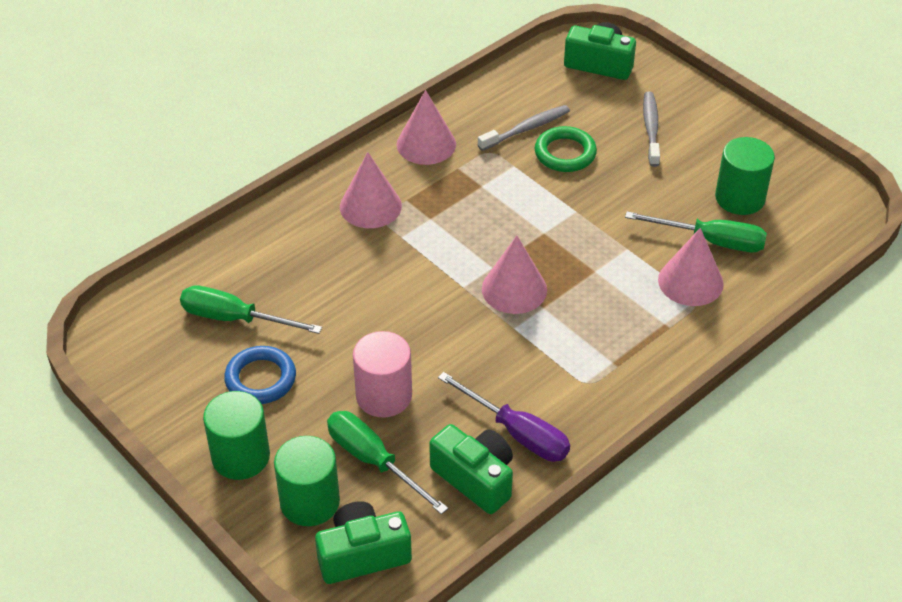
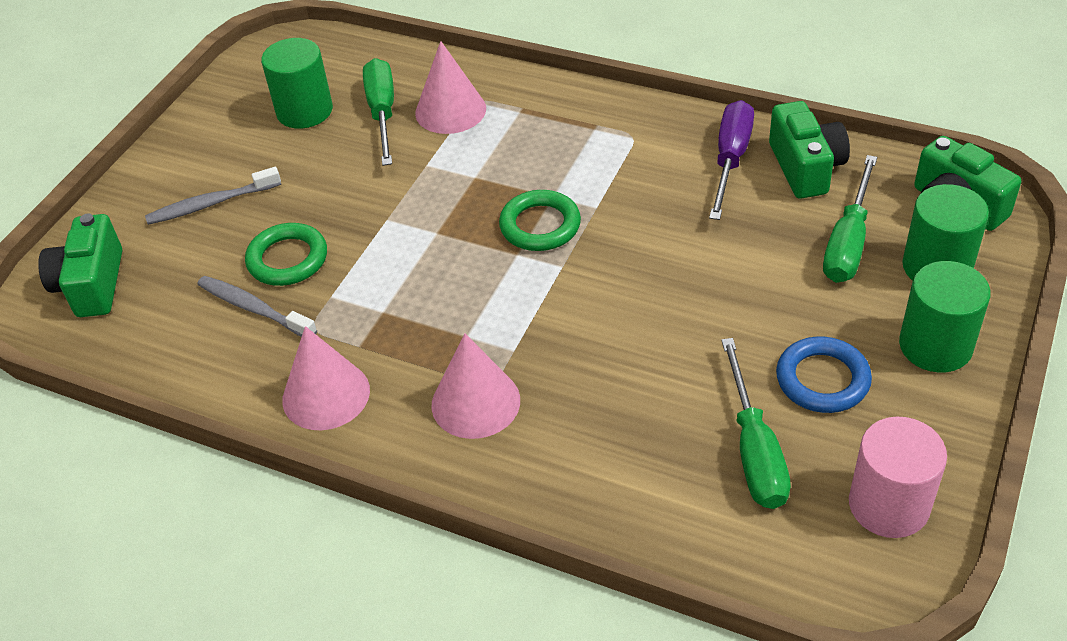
camera: 110 degrees left, 0 degrees up
(384, 396) = (762, 267): pink cylinder -> pink cylinder (888, 505)
(475, 478) = (806, 167): green camera -> green camera turned 150 degrees clockwise
(514, 289) = (540, 225): pink cone -> green ring

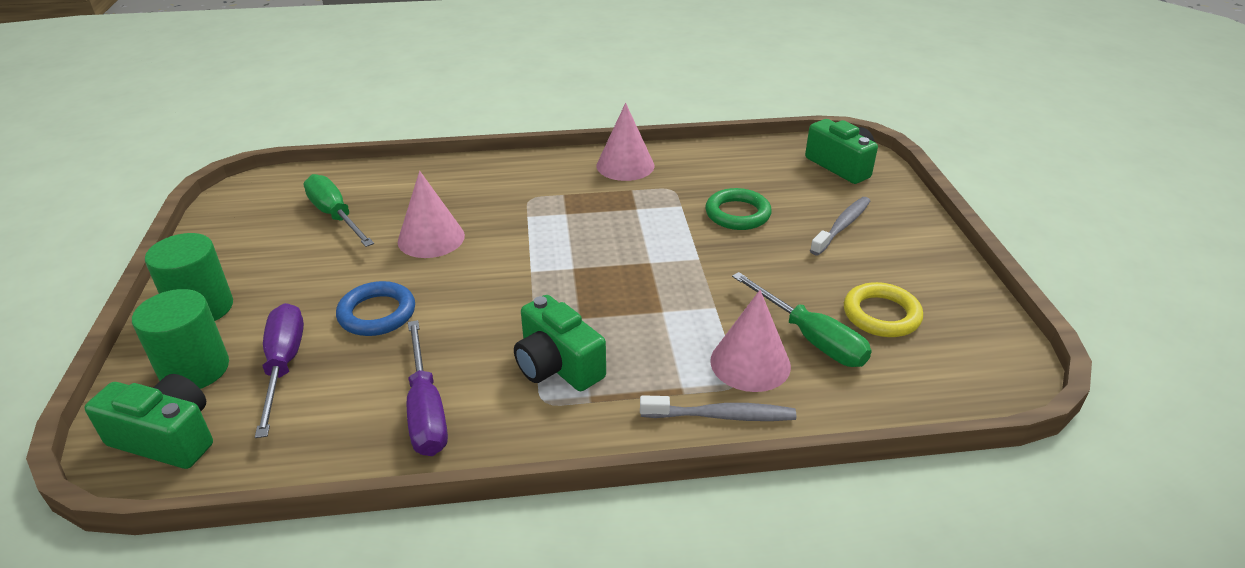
camera: 145 degrees right, 10 degrees down
(254, 308) = (722, 185): grey toothbrush -> grey toothbrush (721, 416)
(304, 111) = (881, 315): green cylinder -> yellow ring
(475, 402) = (530, 187): pink cone -> pink cone (431, 238)
(540, 225) = (571, 292): green ring -> none
(806, 167) = (340, 428): green camera -> green camera (557, 365)
(822, 379) = (294, 262): blue ring -> blue ring (377, 313)
(848, 242) = (284, 365): green screwdriver -> purple screwdriver
(888, 505) = (241, 216): pink cylinder -> none

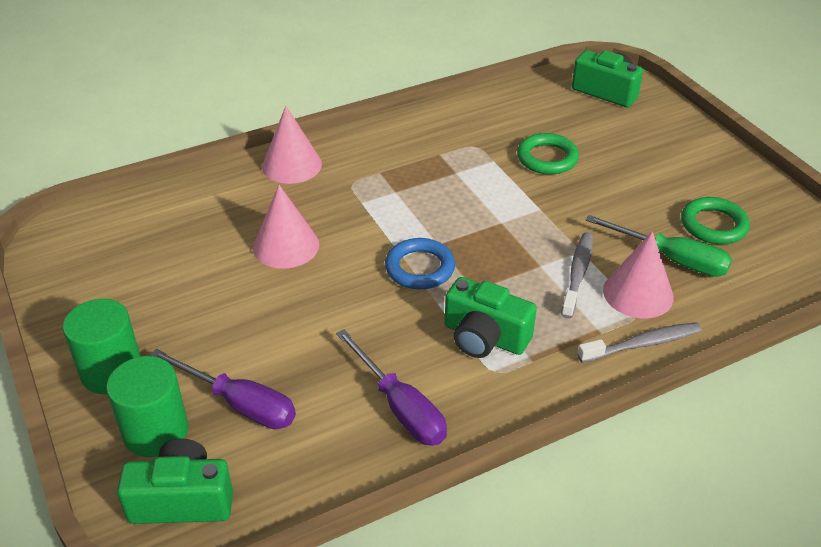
camera: 20 degrees left, 5 degrees up
(284, 365) = (239, 404): purple screwdriver -> purple screwdriver turned 150 degrees clockwise
(335, 216) = (172, 244): green screwdriver -> none
(377, 313) = (290, 332): blue ring -> blue ring (420, 268)
(625, 165) = (418, 130): pink cone -> pink cone (292, 165)
(842, 226) = (639, 151): grey toothbrush -> grey toothbrush (577, 274)
(881, 315) = (713, 225): yellow ring -> green ring

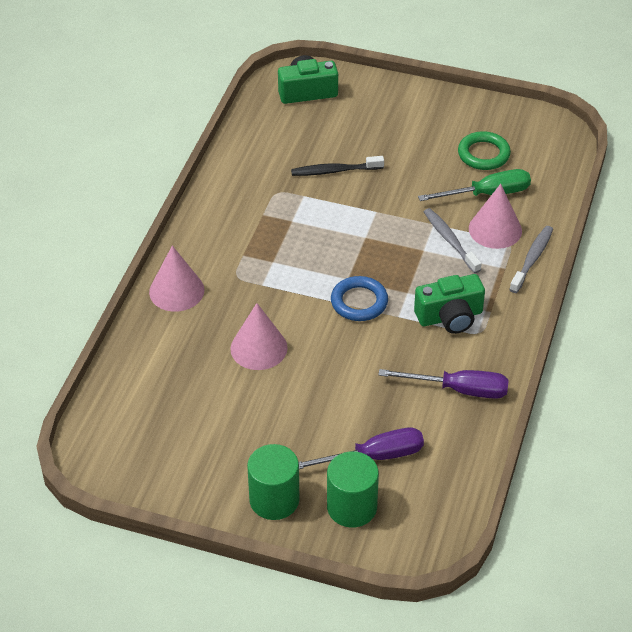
camera: 45 degrees left, 5 degrees up
(182, 500) = (419, 525): green camera -> none
(547, 158) = (334, 171): green ring -> black toothbrush

